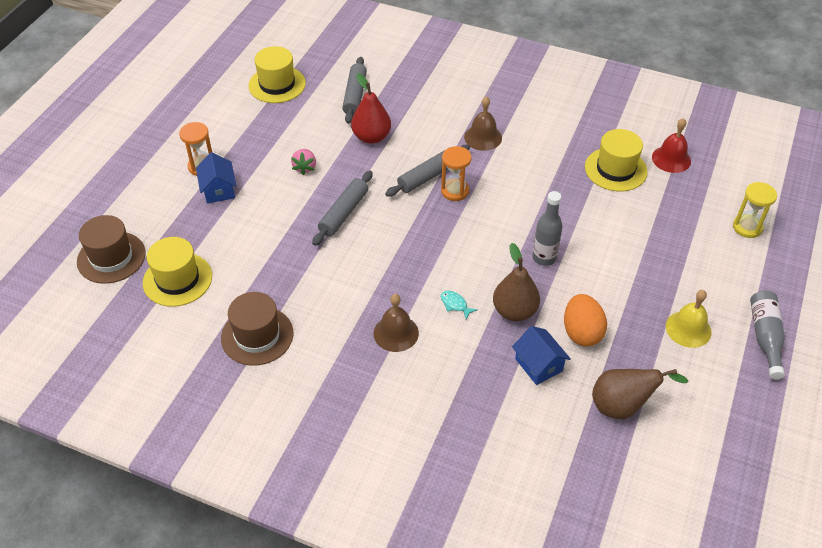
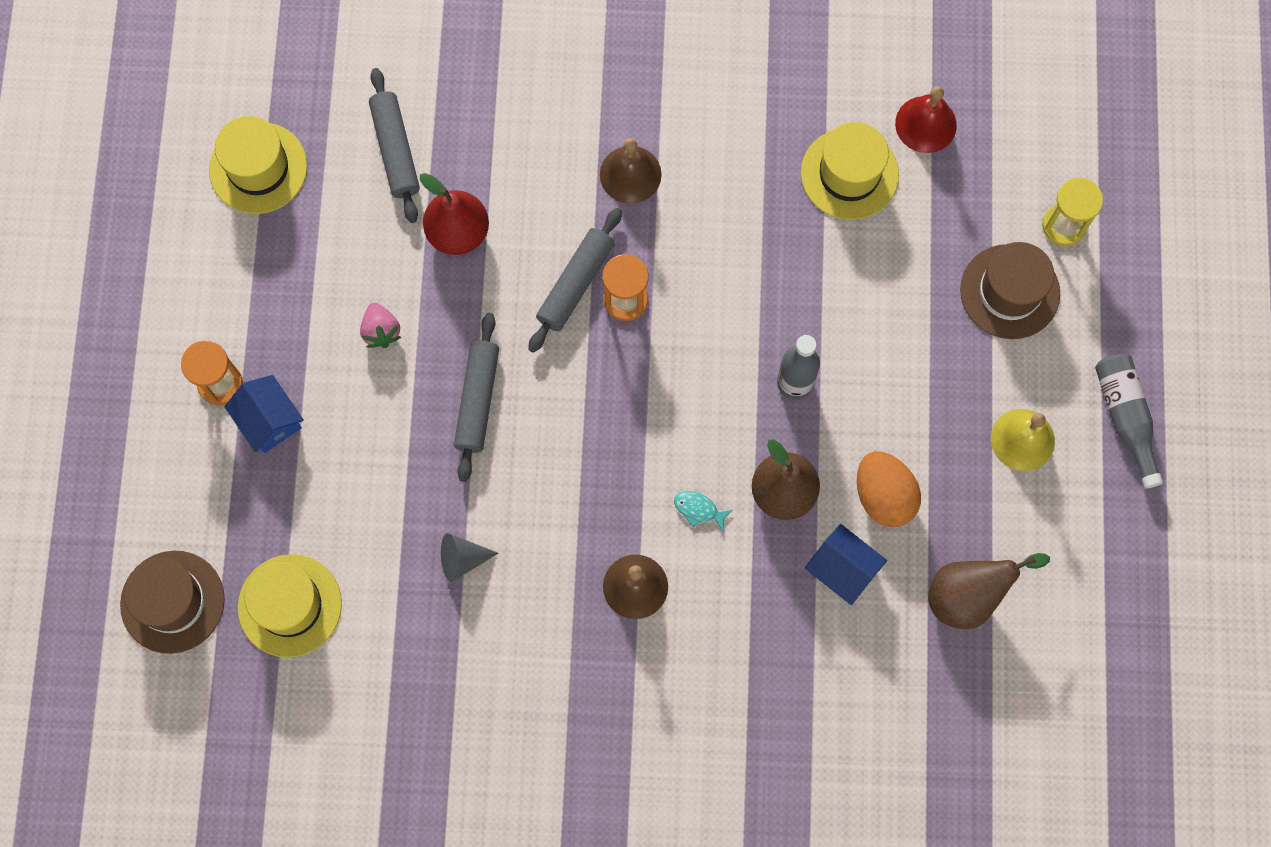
camera: 20 degrees left, 25 degrees up
(257, 335) = (447, 659): brown hat -> brown hat (1009, 291)
(294, 287) = (462, 559): none -> grey cone

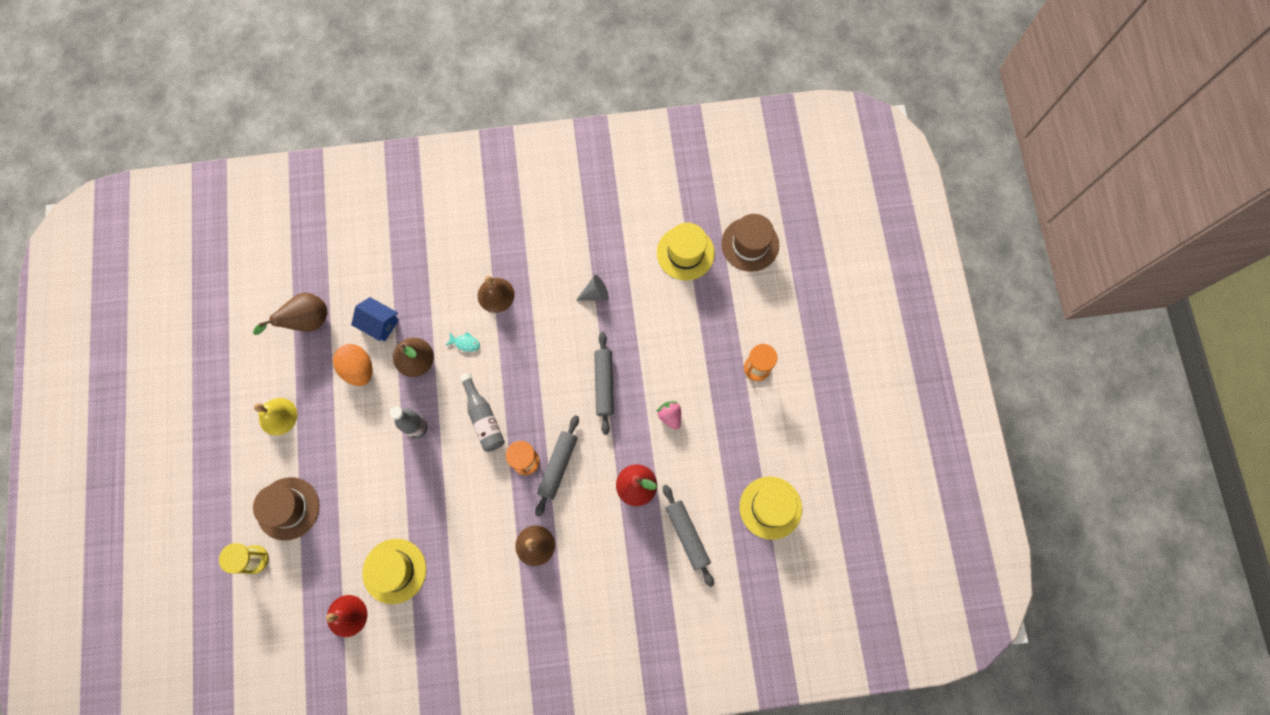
camera: 170 degrees right, 0 degrees up
(269, 420) = (723, 352): blue house -> none
(1125, 417) = (216, 440): grey bottle -> grey bottle (483, 418)

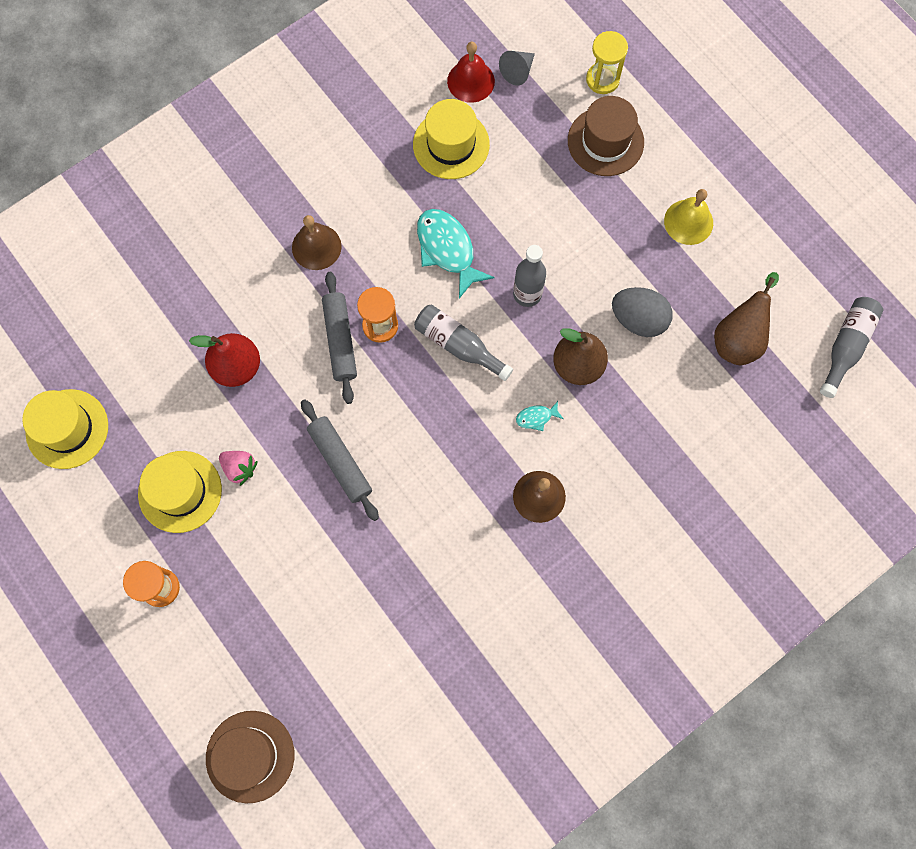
camera: 150 degrees right, 0 degrees up
(247, 279) = (846, 346): none -> grey bottle
(358, 369) = (638, 319): orange egg -> grey egg
(379, 323) = (653, 383): blue house -> none
(448, 490) = (447, 250): none -> turquoise fish
(595, 293) = (417, 569): grey cone -> grey cone (517, 71)
(685, 253) = (331, 692): yellow hat -> yellow hat (180, 491)
(687, 535) = (151, 347): grey rolling pin -> none

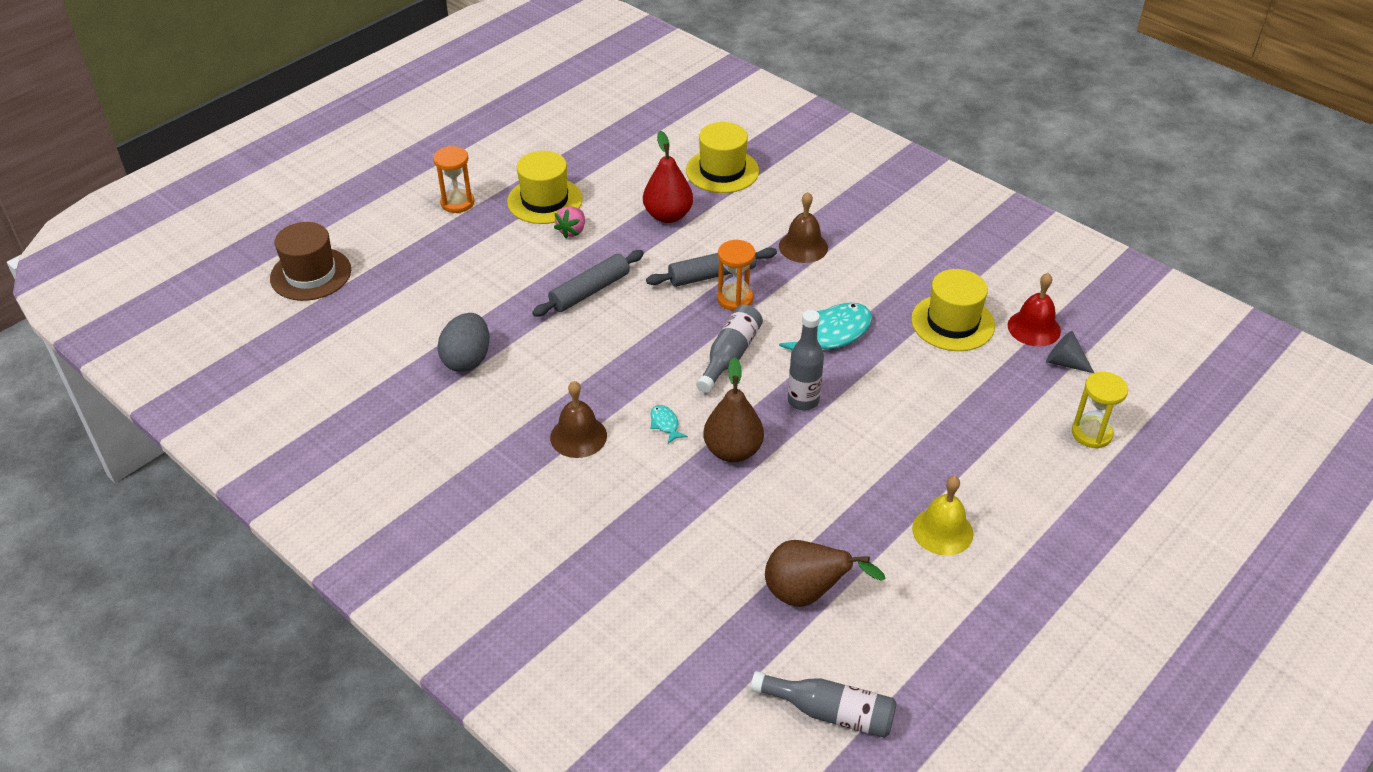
camera: 80 degrees right, 30 degrees down
(67, 429) = (589, 134): yellow hat -> yellow hat (722, 171)
(605, 141) = (1013, 445): brown hat -> none
(638, 319) = (802, 497): grey egg -> grey egg (467, 359)

